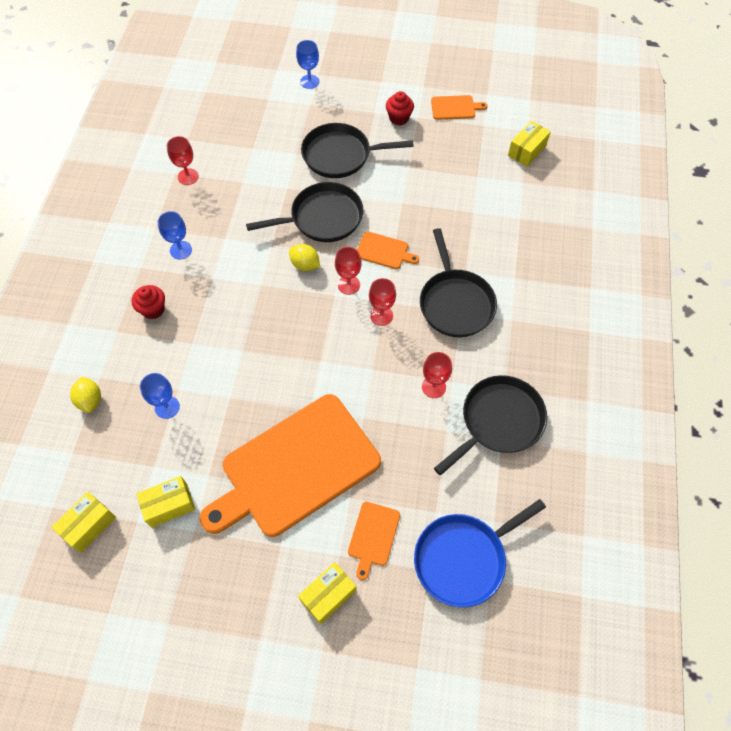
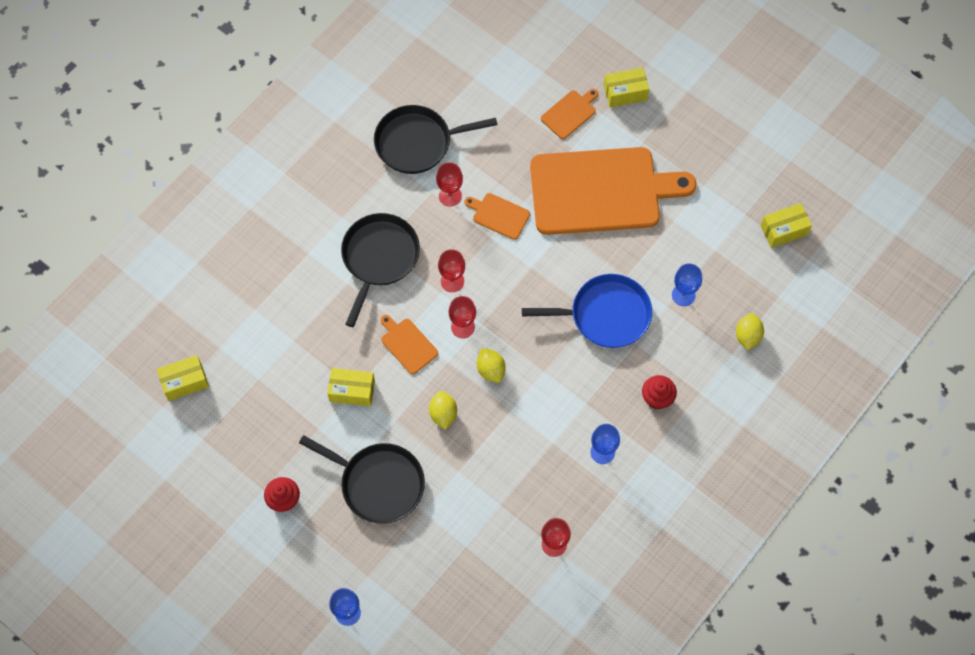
camera: 150 degrees left, 5 degrees up
(169, 505) = (714, 213): yellow box -> yellow box (352, 391)
(323, 218) = (443, 414): black pan -> yellow lemon
(455, 107) = (214, 480): orange cutting board -> orange cutting board (499, 215)
(463, 558) = (514, 66): blue pan -> blue pan (605, 315)

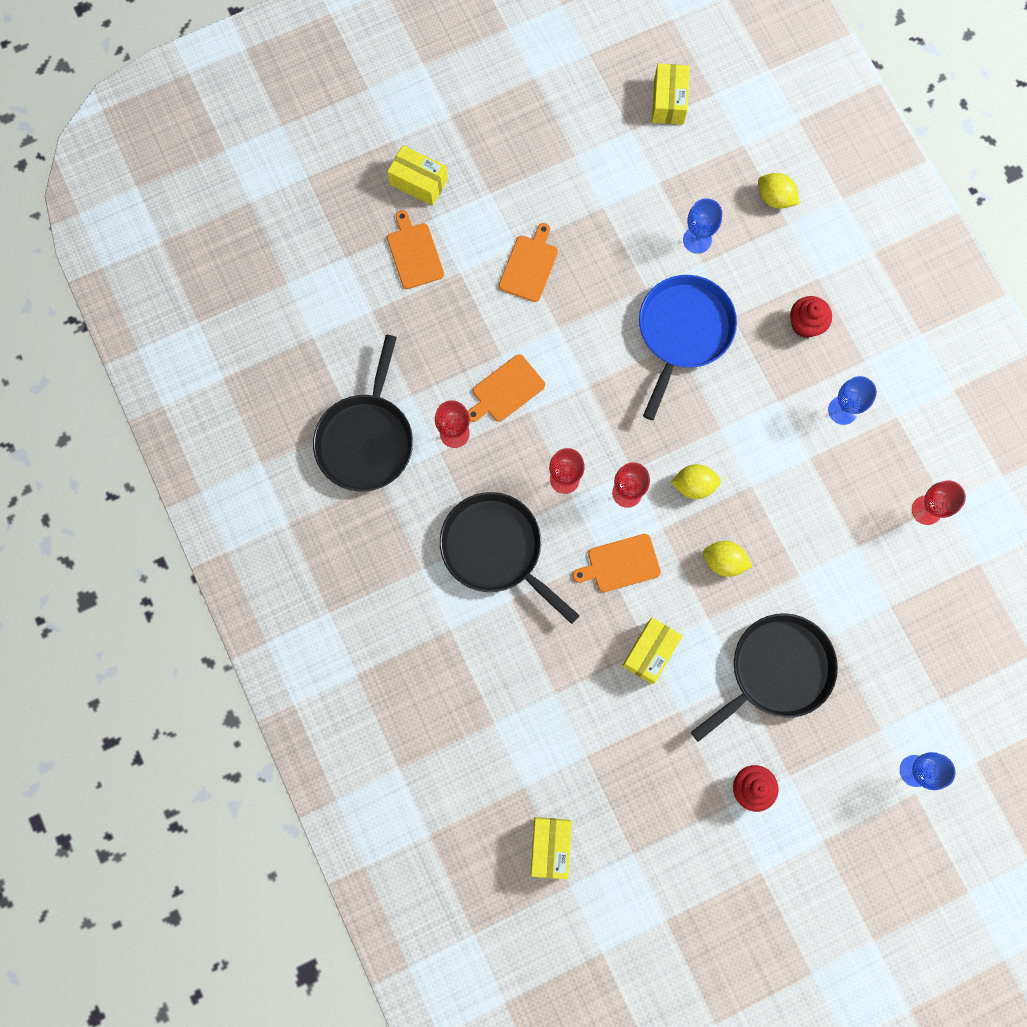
camera: 65 degrees left, 10 degrees up
(601, 191) = (529, 266): orange cutting board -> orange cutting board, size x0.40
(625, 93) = (419, 182): yellow box -> yellow box turned 75 degrees counterclockwise

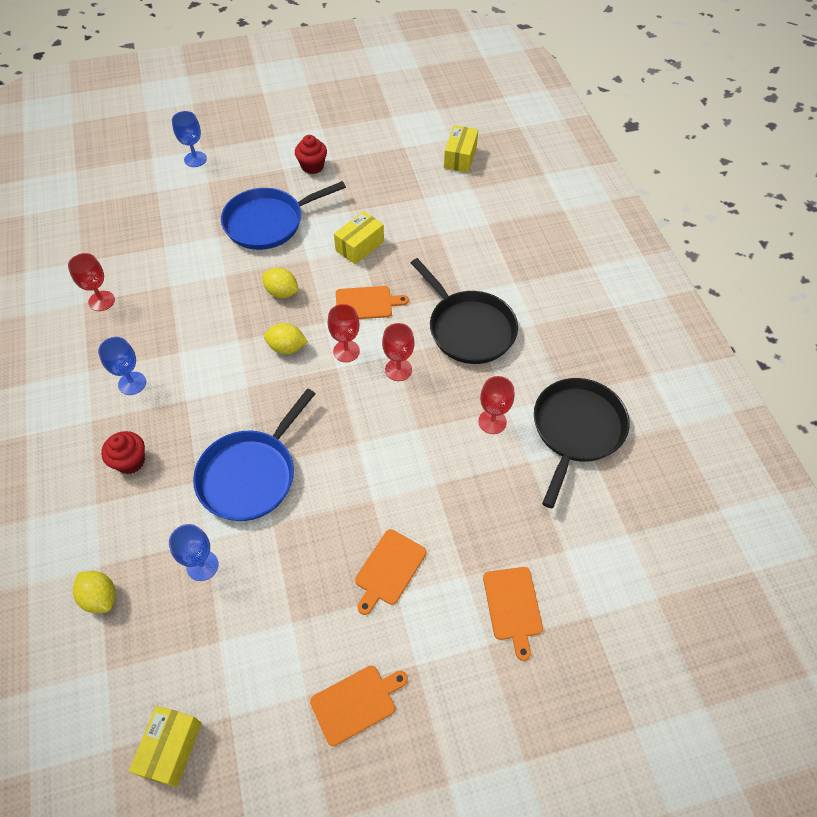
camera: 170 degrees left, 20 degrees down
(419, 182) = (498, 695): yellow box -> none
(506, 390) = (437, 451): orange cutting board -> orange cutting board (356, 703)
(776, 670) = (268, 222): black pan -> blue pan

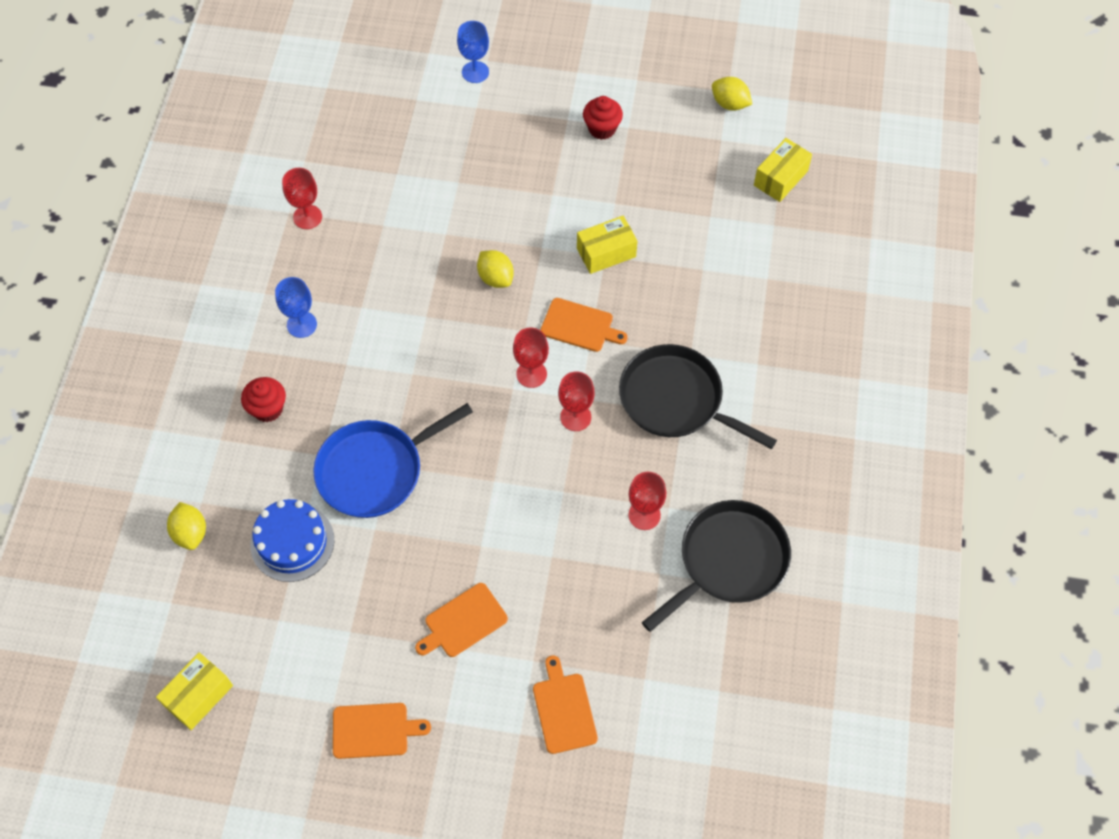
camera: 25 degrees right, 5 degrees up
(202, 565) = (292, 542): blue goblet -> blue cake
(268, 222) = (519, 185): blue pan -> none
(287, 347) = (472, 345): yellow lemon -> yellow lemon (729, 104)
(469, 329) = (675, 400): black pan -> black pan turned 135 degrees clockwise
(513, 606) = (563, 709): orange cutting board -> orange cutting board turned 150 degrees clockwise

